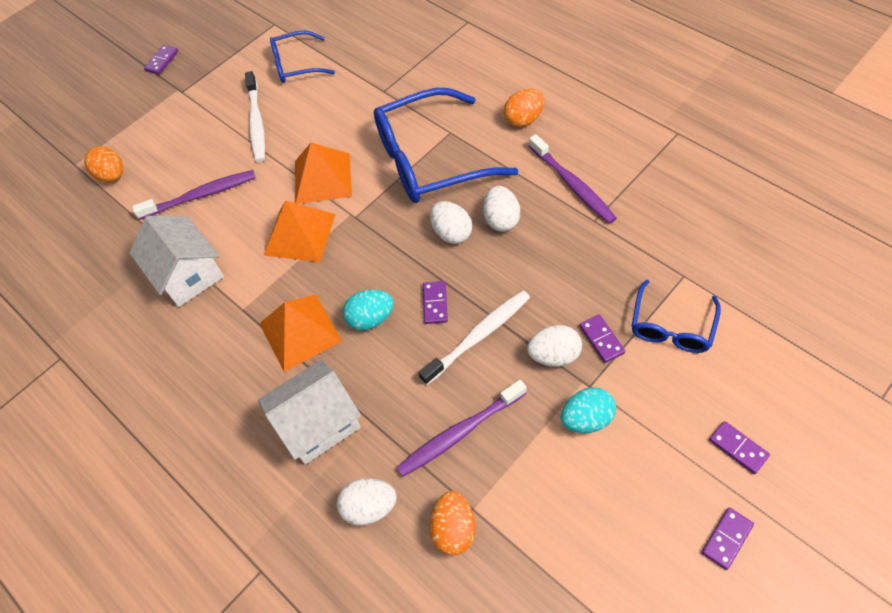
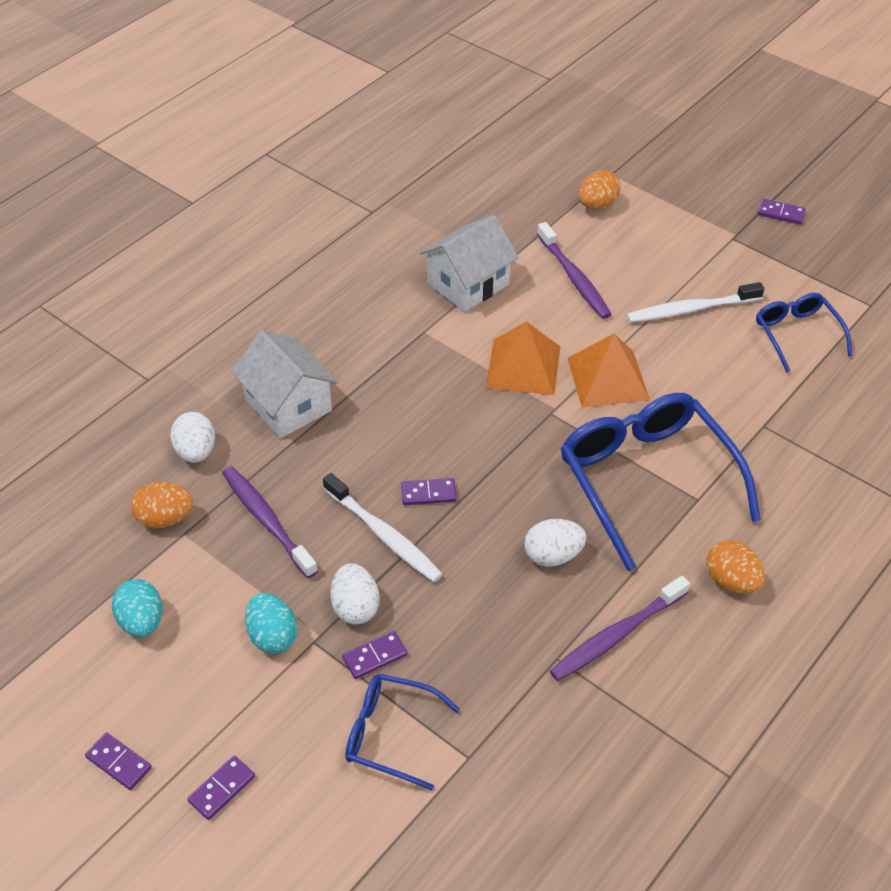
camera: 80 degrees right, 10 degrees down
(300, 332) = (395, 380): orange pyramid -> none
(371, 318) = (409, 437): turquoise egg -> turquoise egg (142, 622)
(451, 233) = (530, 506): white egg -> none

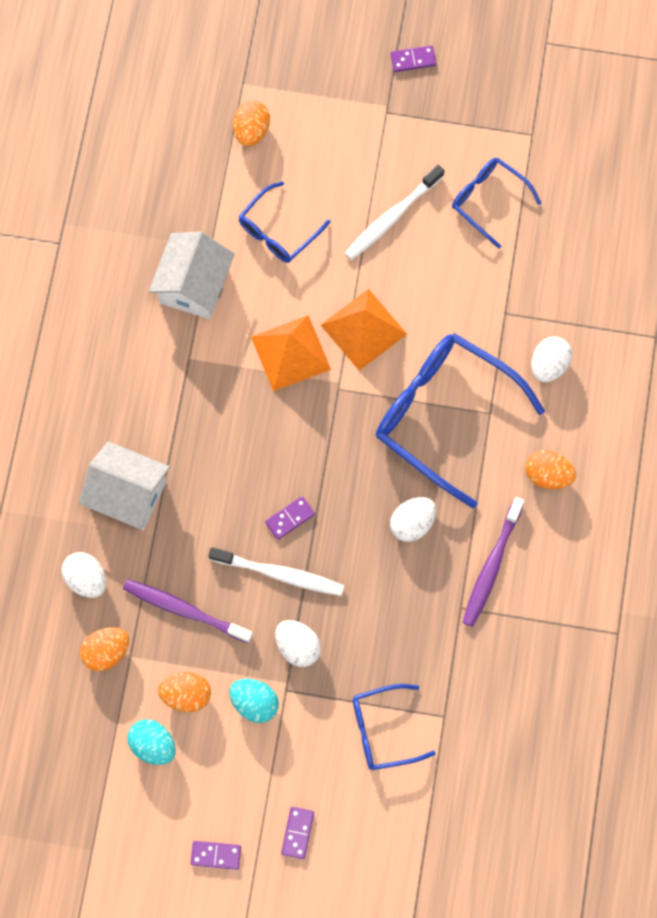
camera: 30 degrees left, 25 degrees up
(210, 594) = (186, 695): none -> orange egg
(375, 657) = (336, 678): purple domino -> none
(574, 277) = (278, 231): purple toothbrush -> blue glasses
(787, 486) = (548, 365): none -> white egg

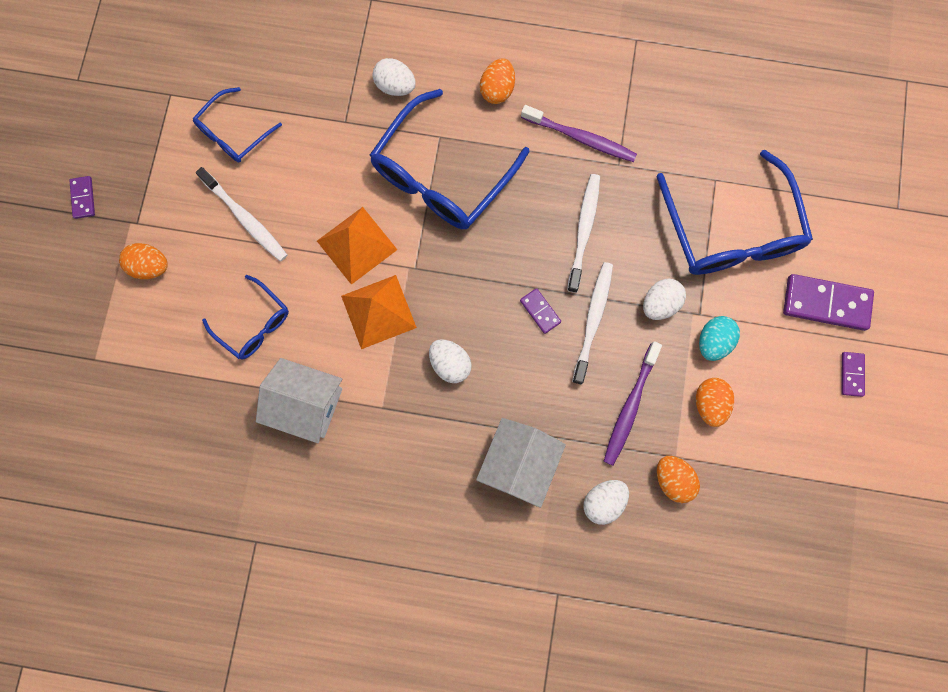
camera: 90 degrees left, 5 degrees up
(153, 745) = (757, 433): turquoise egg -> none
(251, 131) = (146, 350): orange egg -> orange egg (150, 266)
(297, 833) = (826, 303): purple domino -> purple domino, size x1.96
(381, 567) = (583, 231): none -> white toothbrush
(383, 730) = (730, 230): blue glasses -> blue glasses, size x1.84
(412, 523) = (543, 204): white egg -> white egg (450, 364)

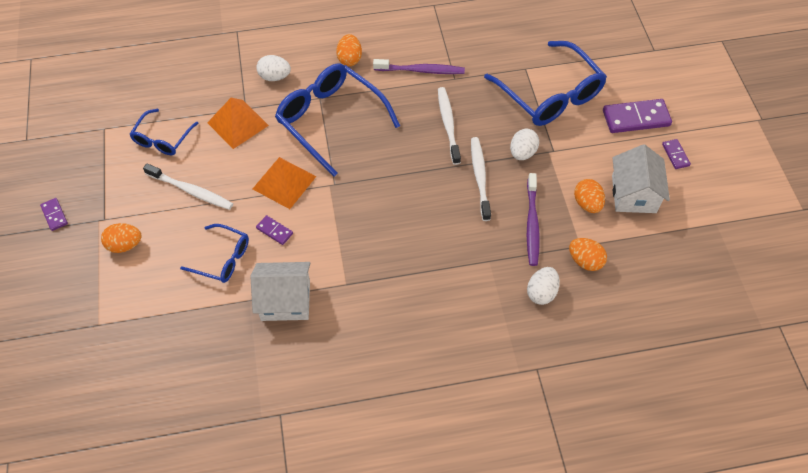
camera: 20 degrees left, 20 degrees down
(378, 311) = (317, 220): orange pyramid -> orange pyramid (237, 124)
(442, 175) = (330, 120): blue glasses -> blue glasses turned 120 degrees clockwise
(450, 364) = (386, 238): white egg -> none
(519, 463) = (467, 288): white house -> white house (633, 194)
(540, 311) = (439, 183): purple domino -> purple domino (274, 231)
(713, 341) = (571, 164): turquoise egg -> none

